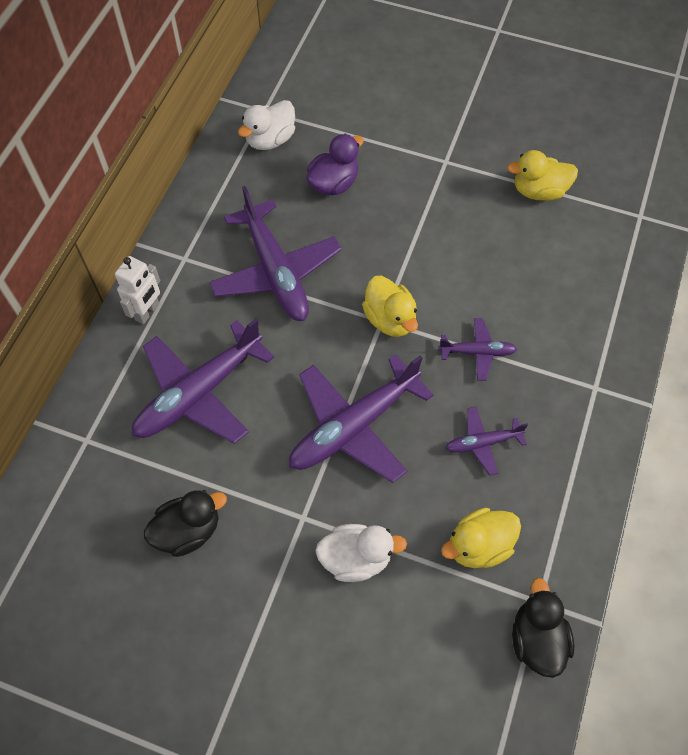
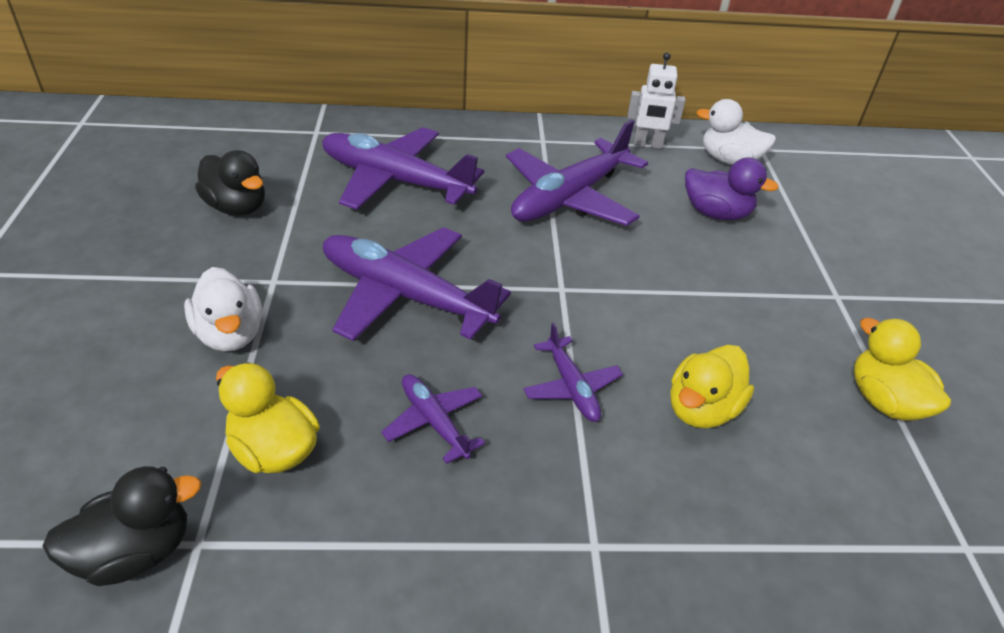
camera: 65 degrees right, 20 degrees down
(147, 312) = (469, 133): white robot -> white robot (647, 144)
(390, 319) = (568, 295): yellow duck -> yellow duck (701, 409)

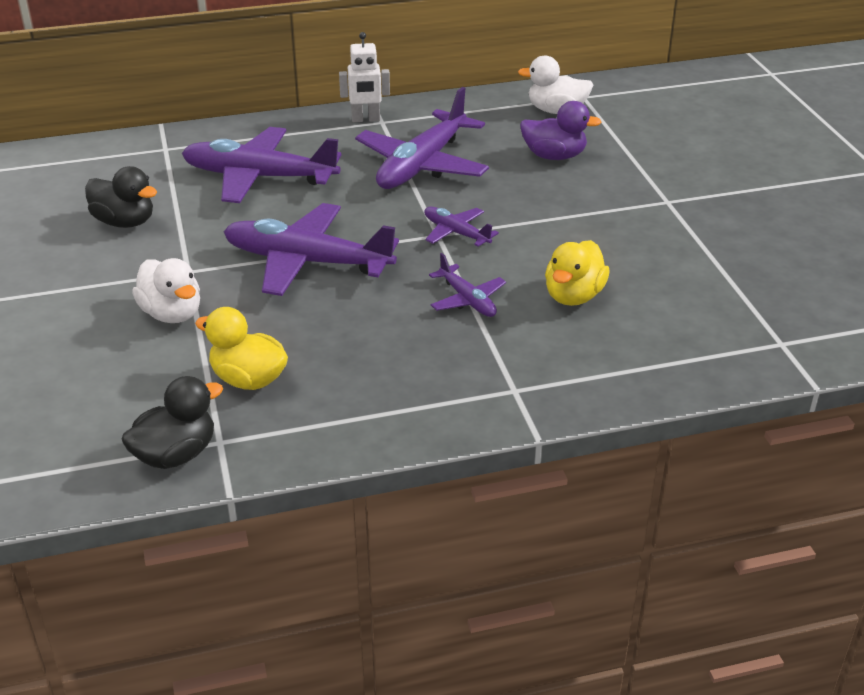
camera: 10 degrees left, 5 degrees down
(434, 422) = (367, 341): purple plane -> purple plane (456, 233)
(647, 144) = (479, 109): white robot -> white robot (365, 119)
(884, 401) = (713, 266): yellow duck -> none

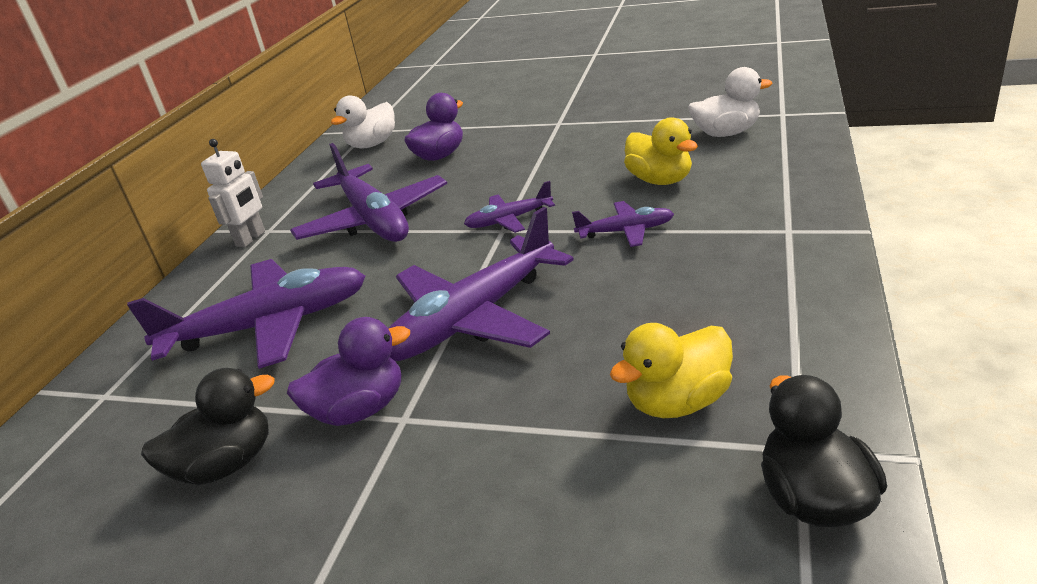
camera: 55 degrees left, 5 degrees down
(172, 314) = (487, 450): white duck -> white duck (726, 133)
(190, 251) = (360, 409): none -> purple duck
(260, 177) = (268, 326): purple plane -> purple plane turned 150 degrees counterclockwise

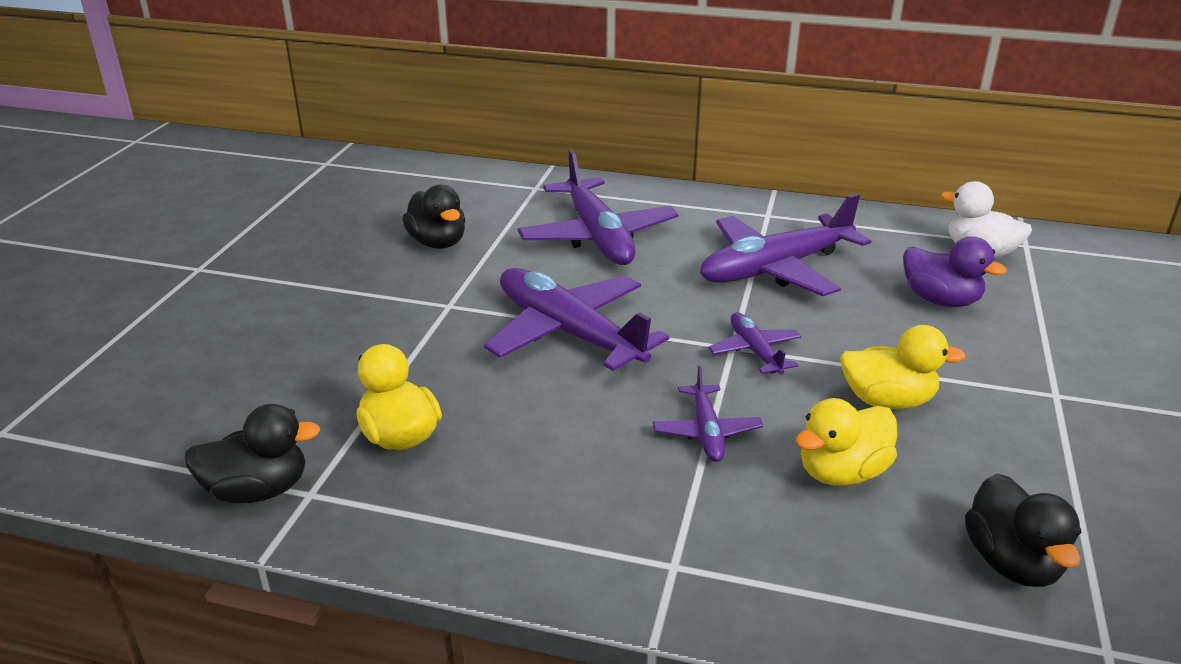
camera: 85 degrees right, 0 degrees up
(251, 239) = (752, 208): white robot -> none
(360, 409) = (469, 286): purple duck -> none
(572, 169) = (887, 401): none -> yellow duck
(726, 133) = (1011, 562): white duck -> black duck

